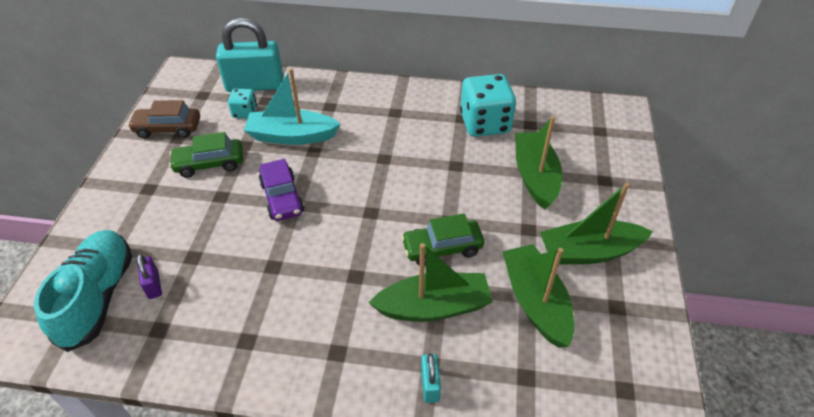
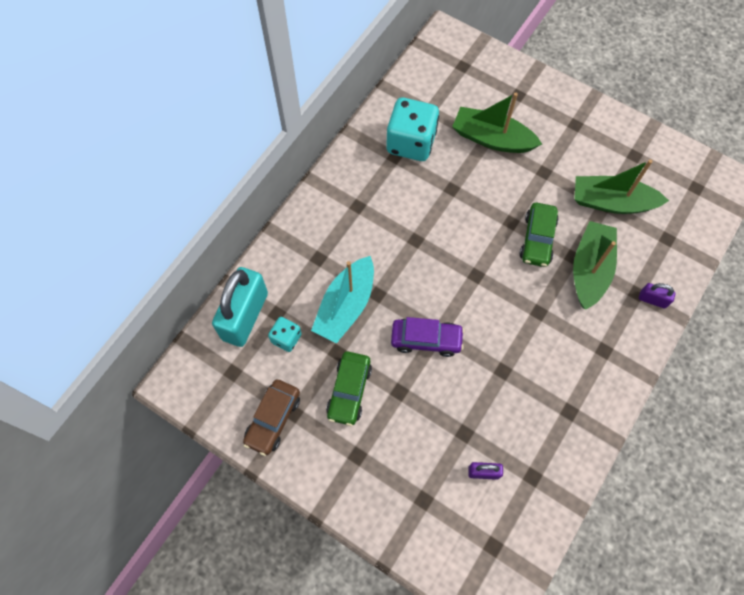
camera: 65 degrees left, 20 degrees up
(98, 297) = (478, 522): turquoise shoe -> none
(430, 385) = (652, 300): turquoise padlock -> purple padlock
(589, 252) = (582, 145): green boat -> none

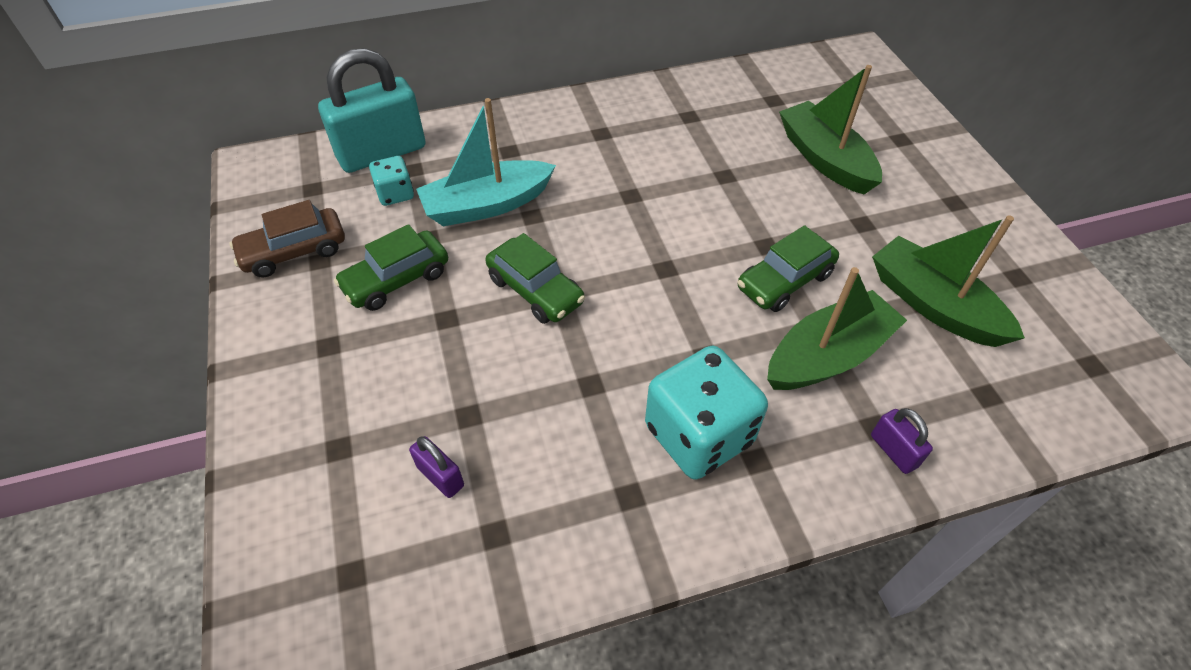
camera: 40 degrees right, 15 degrees down
(411, 142) = (721, 114): turquoise dice -> turquoise dice (698, 435)
(426, 340) = (535, 290): purple car -> green car

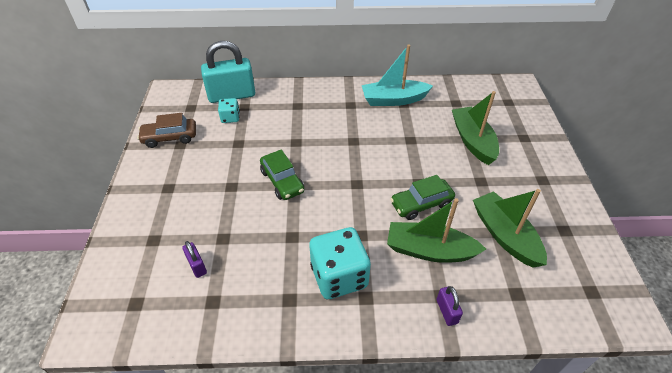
camera: 15 degrees right, 5 degrees down
(396, 280) = (214, 162): green car -> none
(487, 205) = (274, 132): turquoise boat -> turquoise boat (393, 100)
(828, 356) = (429, 250): green boat -> green boat turned 150 degrees counterclockwise

